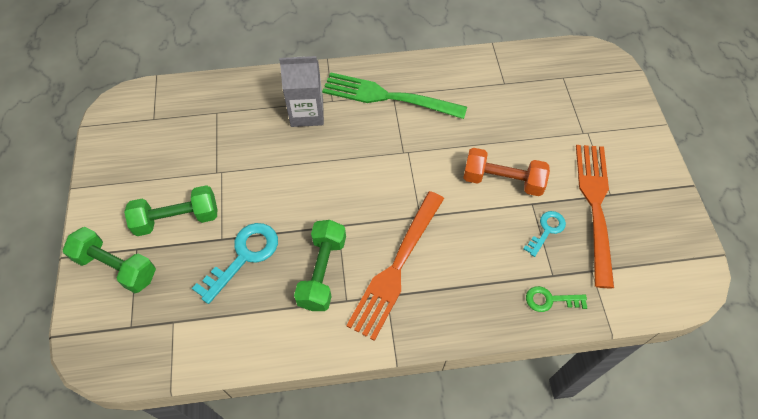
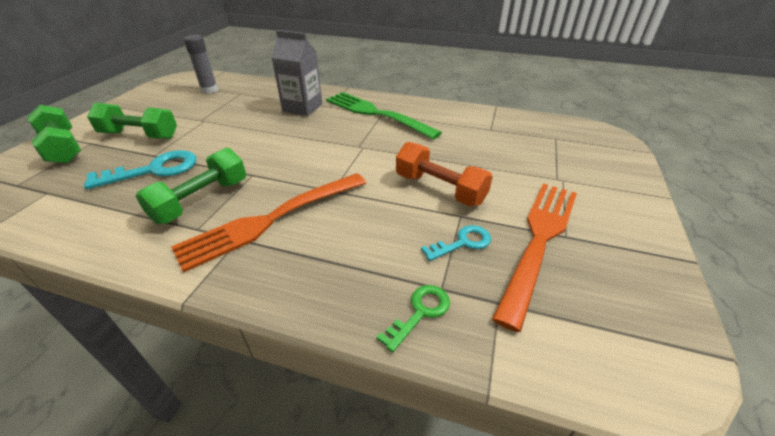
camera: 25 degrees right, 20 degrees down
(176, 118) = (209, 90): none -> grey glue stick
(550, 300) = (420, 313): green key -> green key turned 105 degrees clockwise

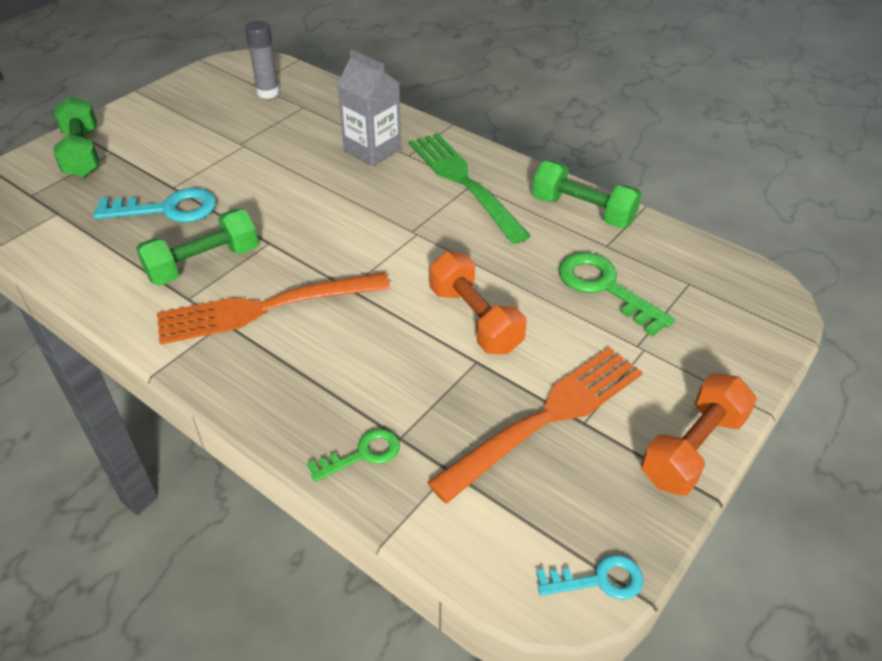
camera: 20 degrees right, 5 degrees up
(139, 135) = (165, 153): green dumbbell -> green dumbbell (582, 211)
(462, 243) = (455, 395): turquoise key -> turquoise key (598, 580)
(509, 151) = (605, 288): none -> green key
(649, 233) = (692, 449): none -> orange dumbbell

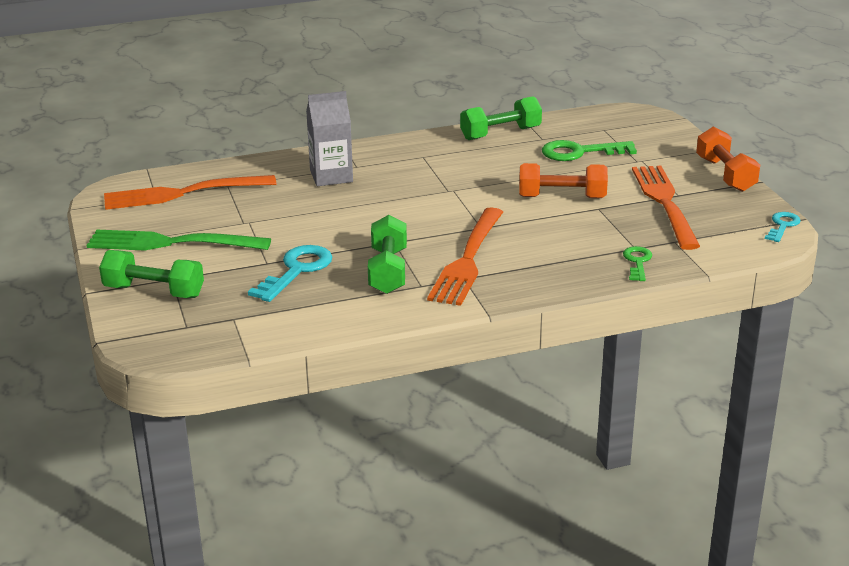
camera: 55 degrees left, 15 degrees down
(268, 93) = (182, 193): grey glue stick -> orange fork
(464, 182) = (418, 158): green fork -> green fork (171, 243)

